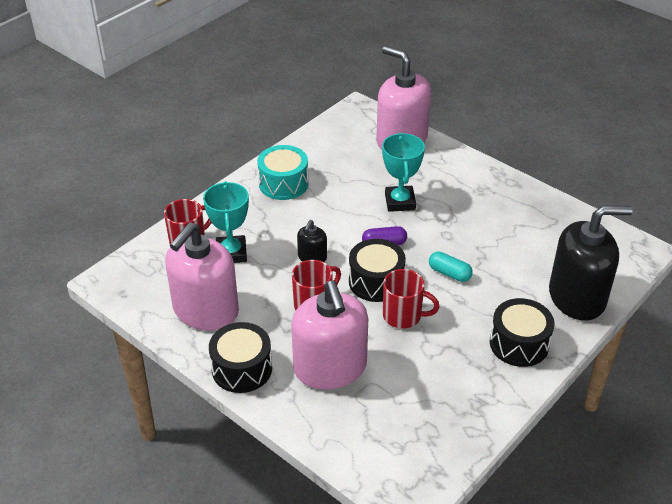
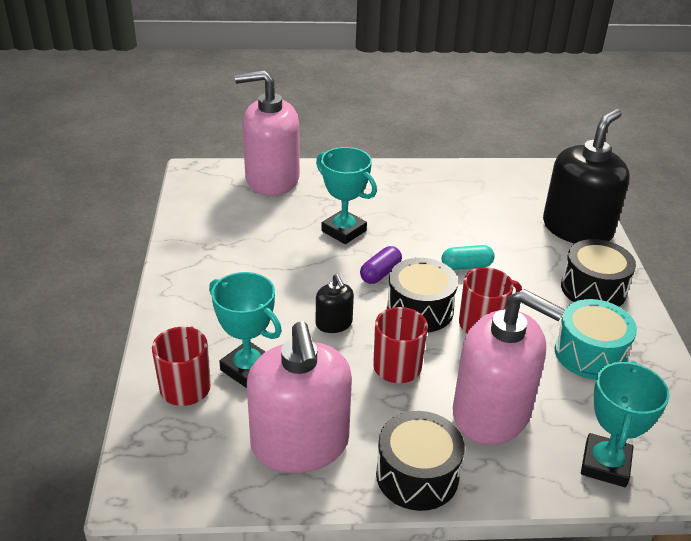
camera: 45 degrees left, 5 degrees down
(283, 183) = (211, 272): turquoise drum -> turquoise drum (590, 354)
(354, 442) = (605, 464): none -> turquoise trophy

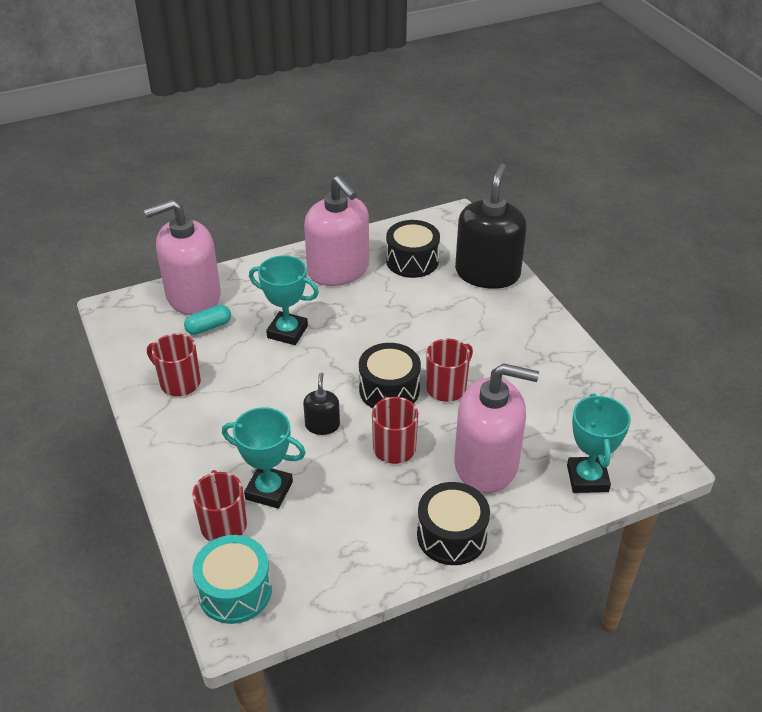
camera: 20 degrees left, 5 degrees up
(217, 248) = (179, 382): none -> red mug
(300, 444) = (346, 541): pink soap dispenser -> pink soap dispenser (338, 270)
(334, 323) = (322, 425): black soap dispenser -> black soap dispenser turned 135 degrees counterclockwise
(380, 273) = (340, 365): purple capsule -> none
(466, 266) = (410, 336): turquoise capsule -> turquoise capsule (208, 327)
(590, 354) = (541, 388): turquoise drum -> turquoise drum (235, 591)
(593, 289) = (522, 328): black drum -> black drum (412, 261)

